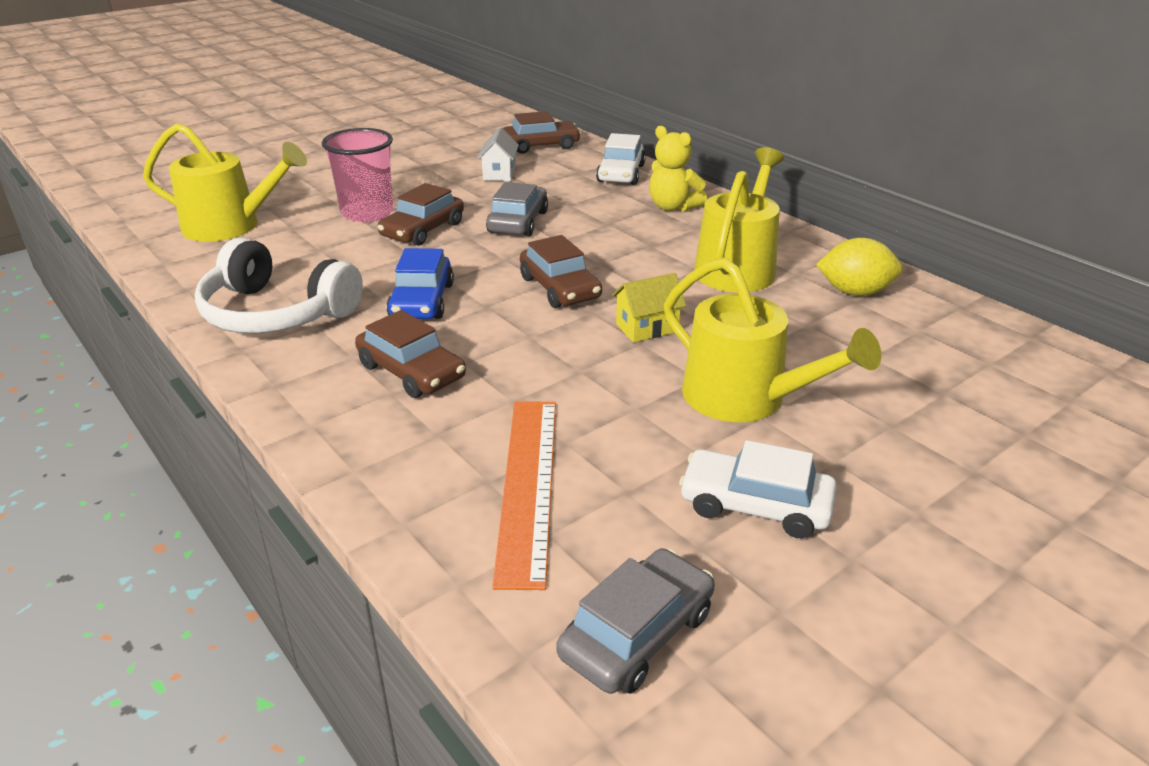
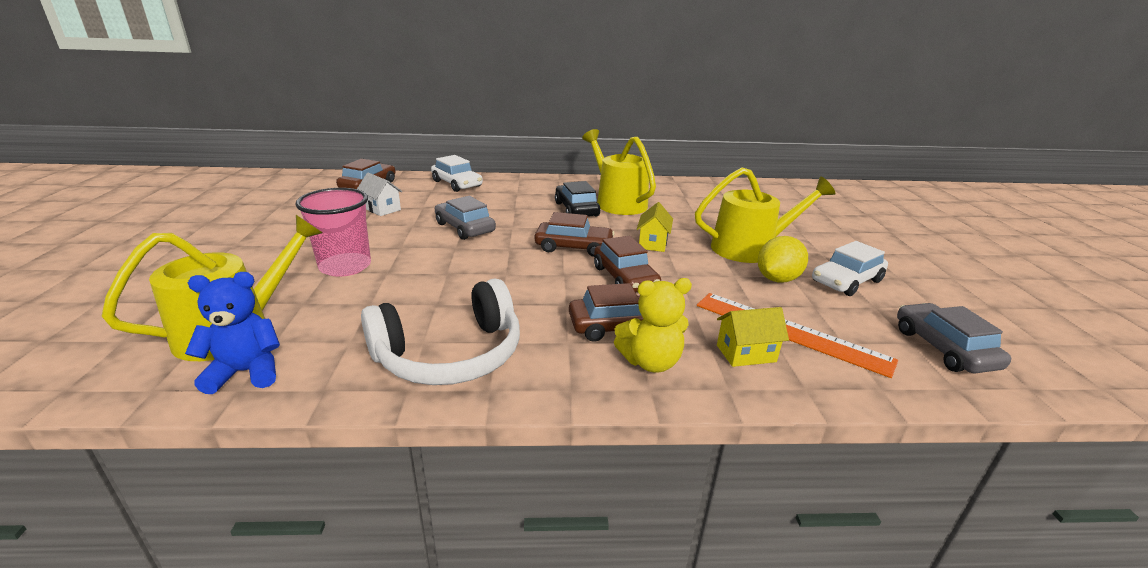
camera: 55 degrees left, 5 degrees down
(184, 255) = (246, 372): none -> blue teddy bear
(422, 301) = (524, 291): blue car -> none
(423, 230) = (416, 257): brown car -> brown car (625, 278)
(439, 464) = (746, 353): none -> yellow house
(667, 253) = (576, 209): none -> black car
(673, 207) = (524, 189): yellow teddy bear -> yellow teddy bear (650, 362)
(855, 292) = (676, 193): yellow lemon -> yellow lemon (777, 279)

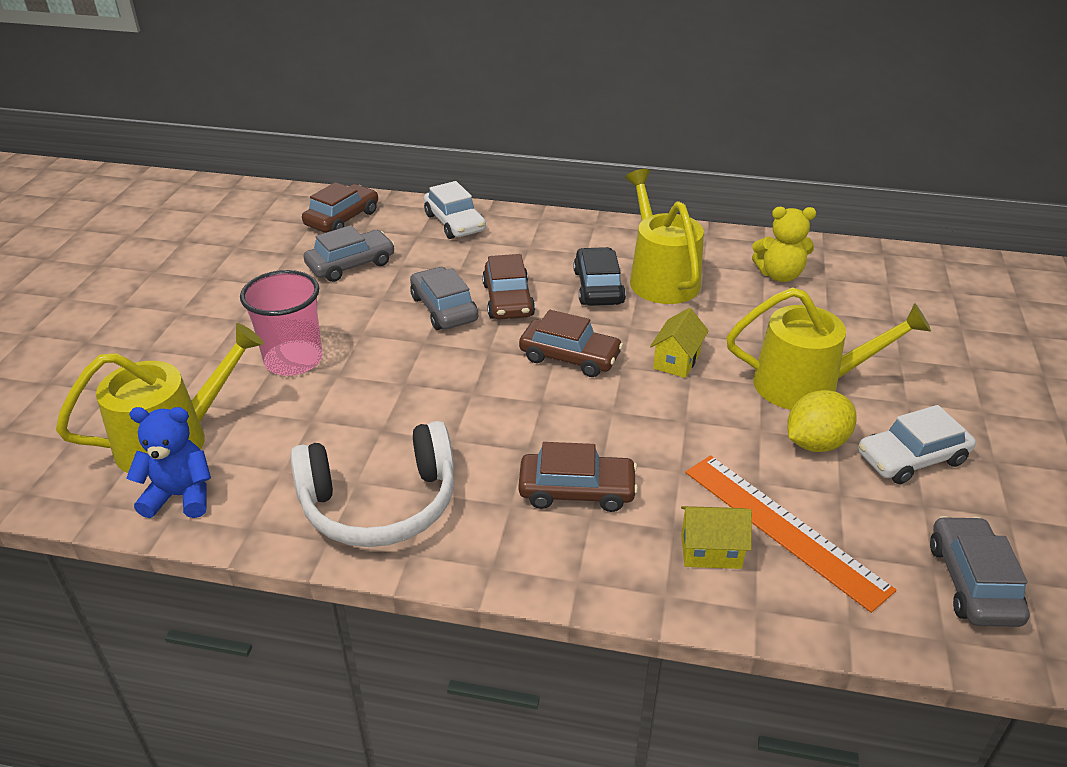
camera: 15 degrees right, 10 degrees up
(382, 209) = (351, 264): white house -> grey car
(625, 278) = (615, 417): brown car -> brown car (508, 300)
(650, 362) = (593, 546): yellow teddy bear -> yellow teddy bear (779, 275)

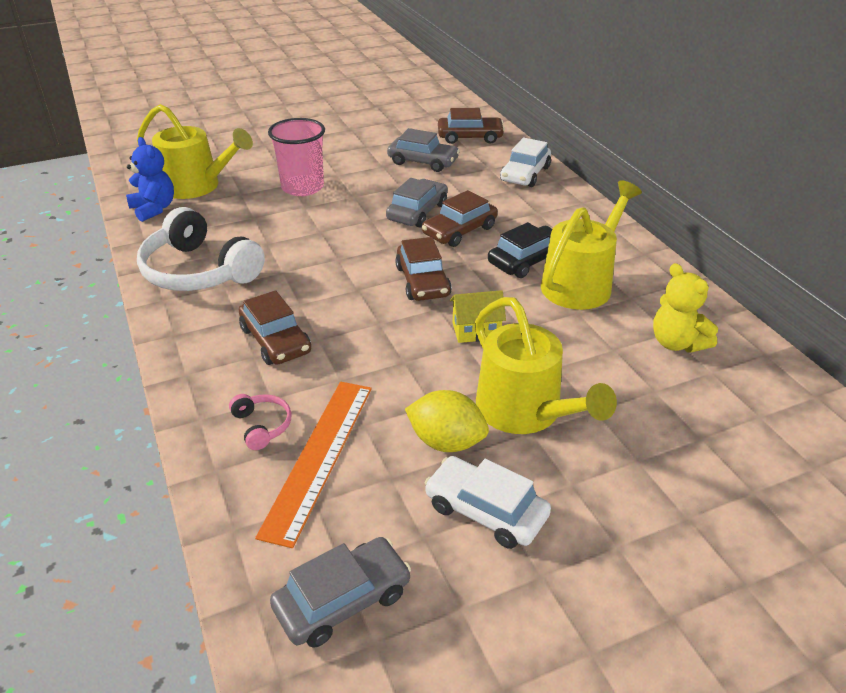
camera: 55 degrees right, 0 degrees up
(711, 551) = (262, 426): yellow house -> pink headphones

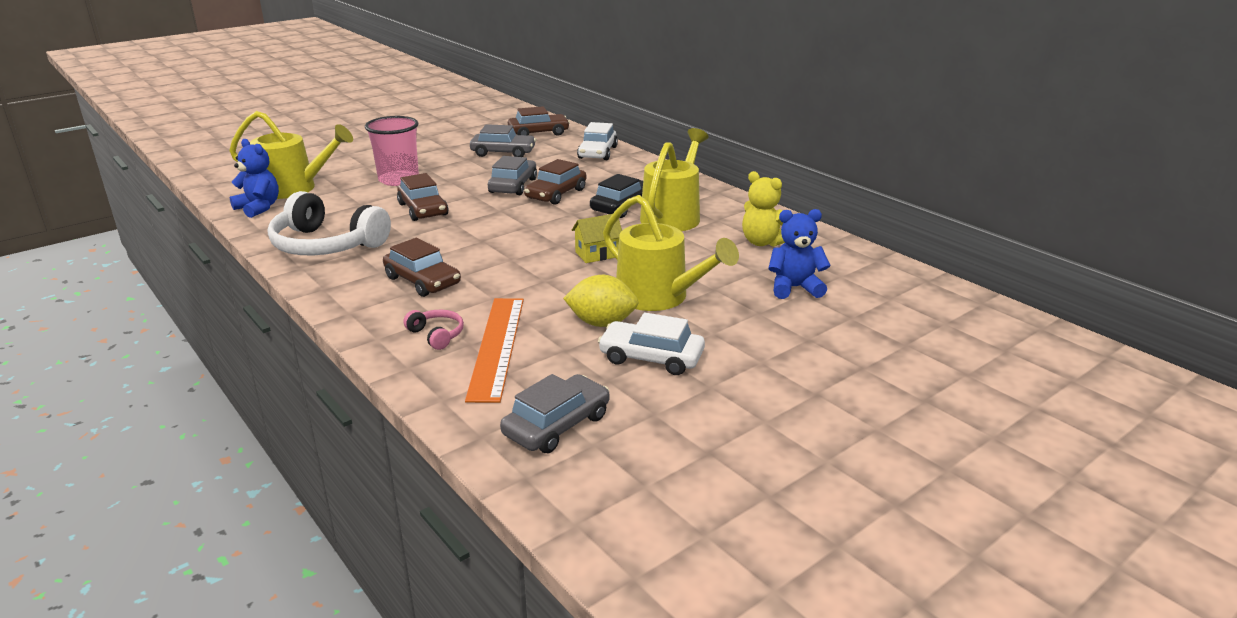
camera: 15 degrees left, 10 degrees down
(422, 281) = (538, 229): brown car -> brown car (423, 209)
(694, 426) = (794, 288): none -> blue teddy bear

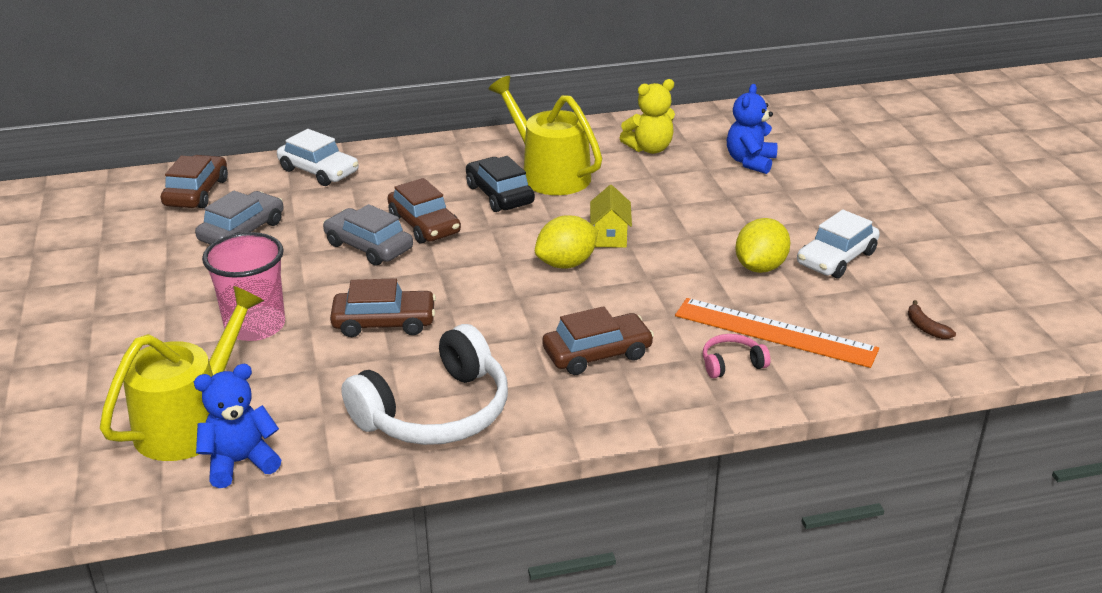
camera: 65 degrees left, 5 degrees up
(541, 247) = (566, 264): none -> yellow lemon
(557, 425) = (925, 327): grey car -> brown banana
(658, 297) = (726, 227): yellow watering can -> none

